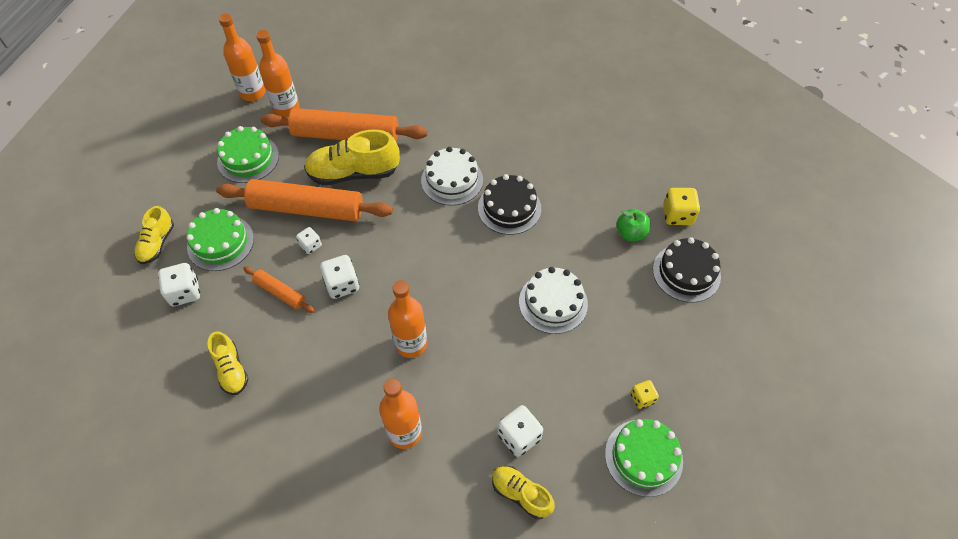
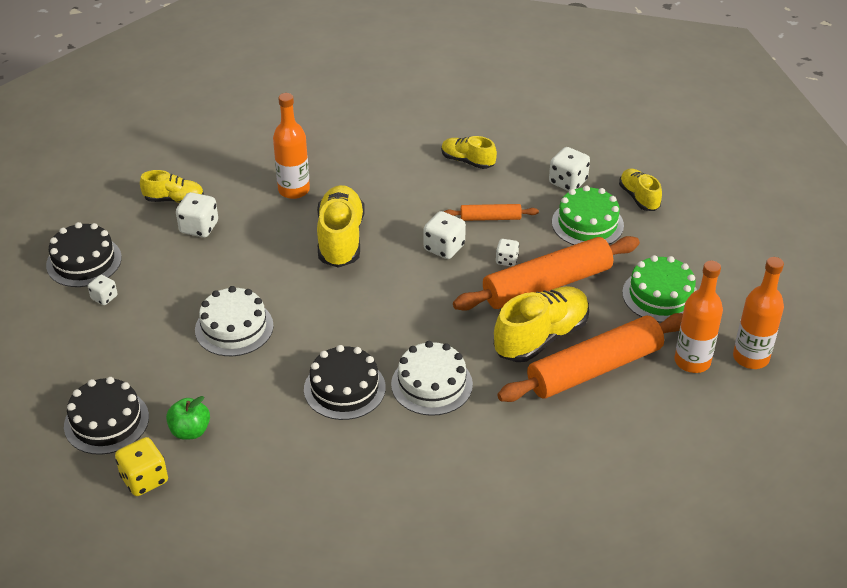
camera: 145 degrees right, 15 degrees down
(411, 344) = (340, 239): orange bottle -> yellow shoe
(642, 398) = (104, 297): yellow dice -> white dice
(643, 457) = (84, 261): green cake -> black cake

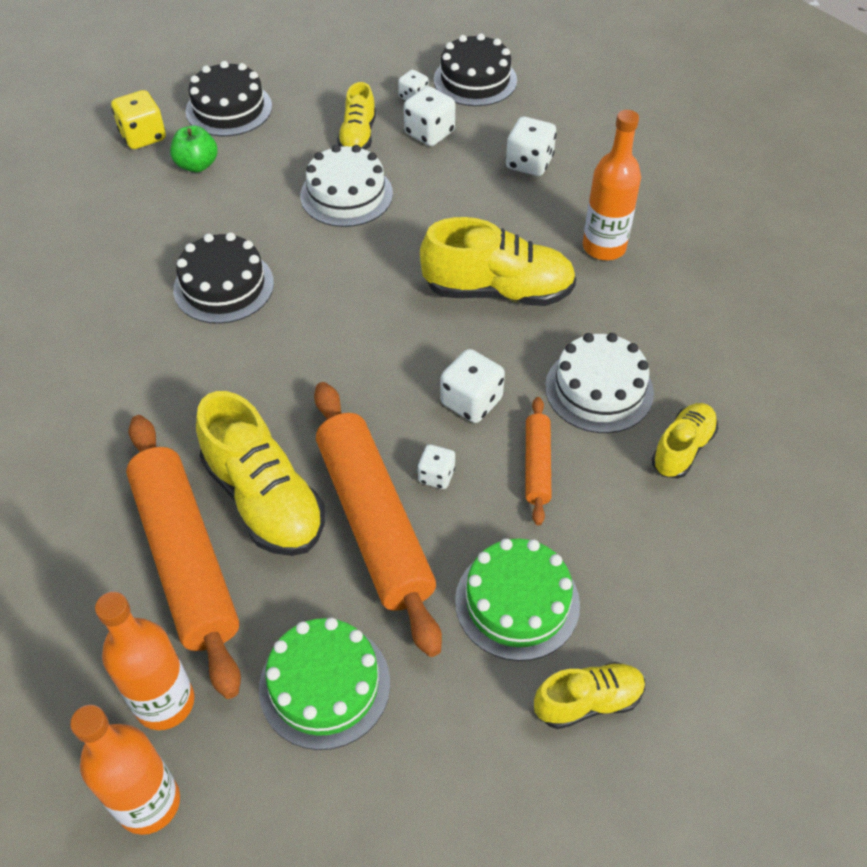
camera: 95 degrees right, 10 degrees up
(174, 199) = (584, 142): yellow shoe -> yellow shoe (358, 136)
(431, 384) = (207, 368): white cake -> white cake (599, 389)
(568, 182) = (631, 589): white dice -> white dice (429, 133)

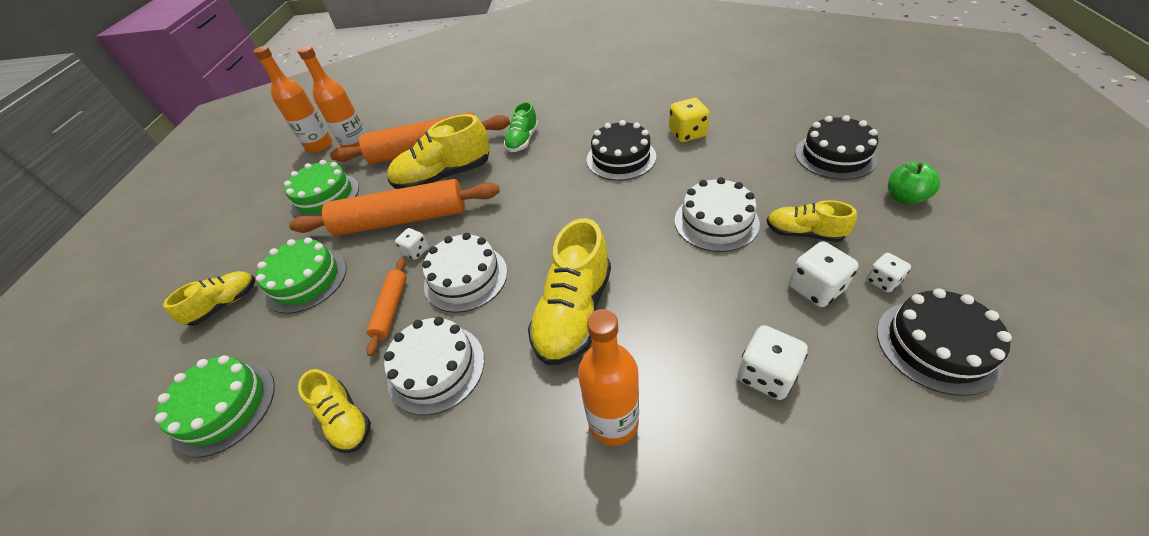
camera: 110 degrees right, 5 degrees down
(143, 137) = (790, 117): yellow dice -> yellow dice (687, 134)
(168, 413) = (523, 140): none -> green shoe
(197, 165) = (756, 142): green apple -> green apple (904, 197)
(471, 401) = (465, 278): white dice -> white cake
(537, 465) = (391, 308): orange rolling pin -> orange rolling pin turned 75 degrees clockwise
(588, 701) = (225, 304): yellow shoe -> yellow shoe turned 135 degrees counterclockwise
(720, 586) = (224, 407): none -> green cake

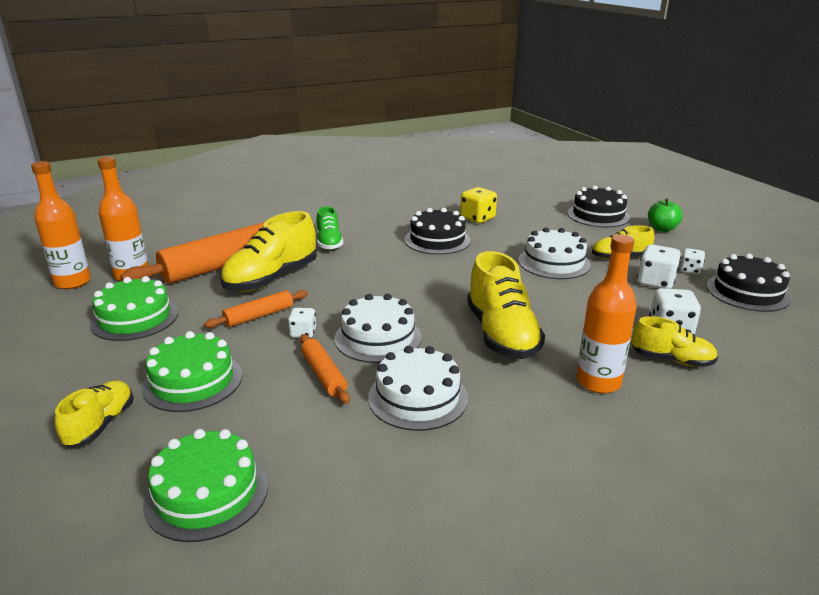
camera: 35 degrees left, 20 degrees down
(345, 419) = (365, 455): yellow shoe -> yellow shoe (671, 360)
(402, 219) = (259, 316): orange rolling pin -> orange rolling pin, size x0.48

